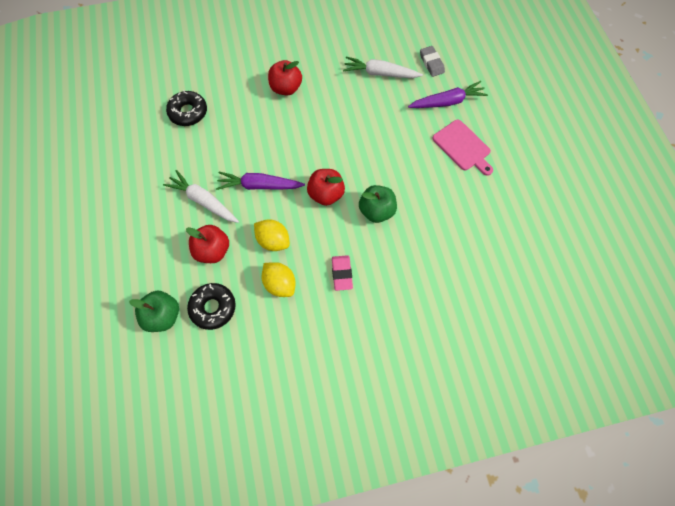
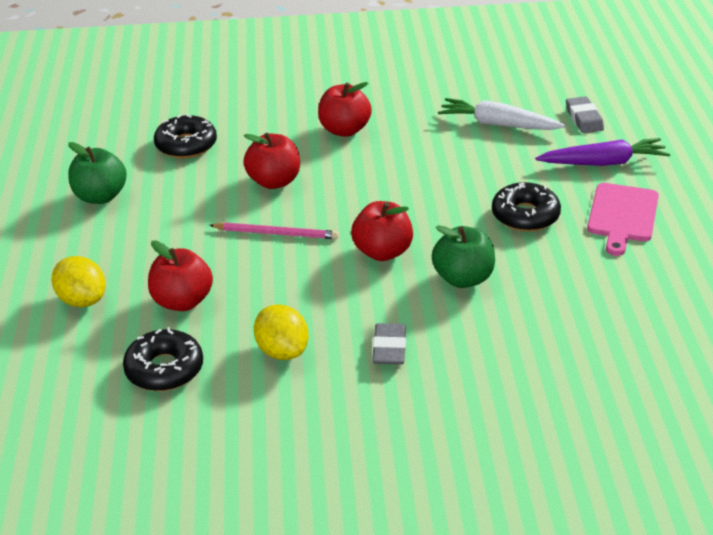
camera: 10 degrees right, 30 degrees down
(163, 316) = (81, 371): green apple -> green apple (100, 196)
(203, 201) = (183, 243): white carrot -> none
(250, 140) = (274, 181): none -> red apple
(259, 186) = (276, 233): purple carrot -> pink pencil
(273, 241) = (283, 298): yellow lemon -> yellow lemon (82, 300)
(342, 273) = (389, 348): pink eraser -> grey eraser
(406, 153) = (525, 215): none -> black donut
(462, 147) = (622, 215): pink cutting board -> pink cutting board turned 45 degrees clockwise

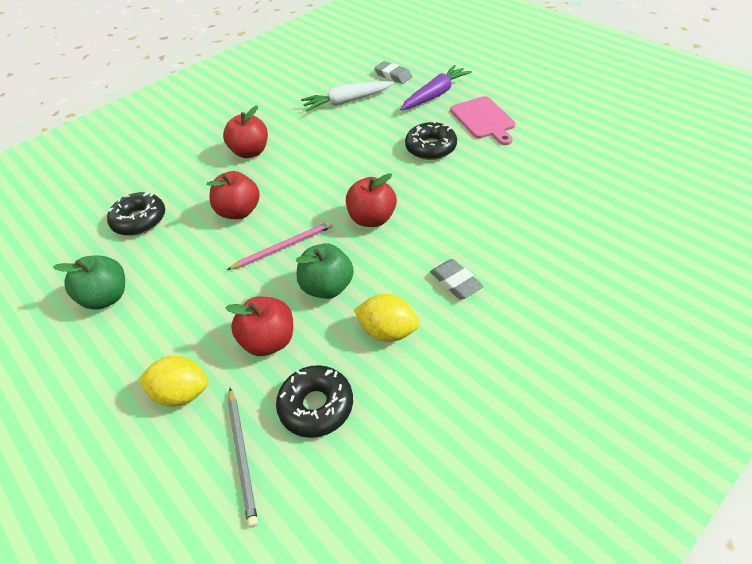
camera: 35 degrees left, 10 degrees up
(78, 368) = (242, 456): none -> grey pencil
(463, 278) = (443, 207): green apple -> green apple (327, 287)

